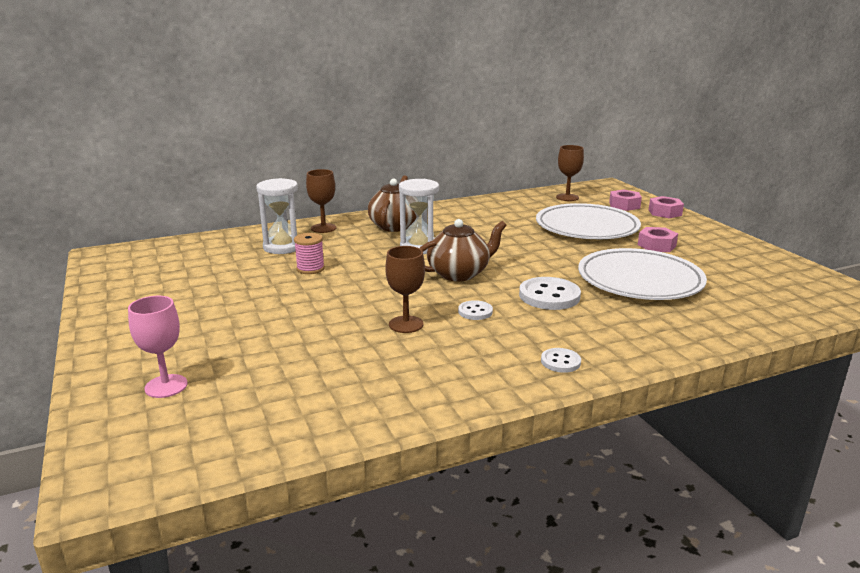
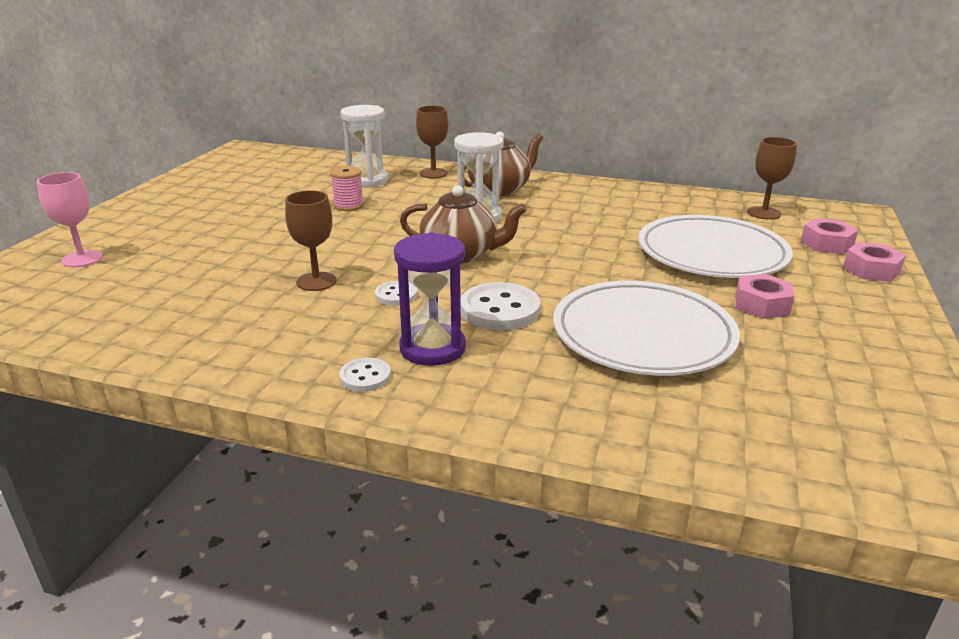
camera: 40 degrees right, 5 degrees up
(561, 331) = (432, 348): none -> purple hourglass

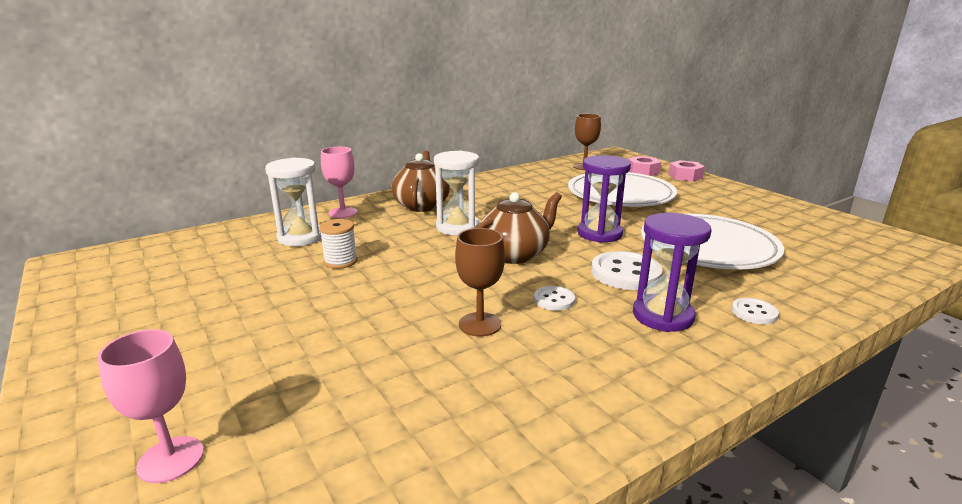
camera: 50 degrees left, 5 degrees down
(348, 206) = (340, 261): pink spool -> white spool
(365, 376) = (686, 358): white button -> white button (754, 313)
(433, 173) = (343, 213): brown goblet -> pink goblet
(576, 273) = (599, 233): none -> purple hourglass
(762, 304) = (699, 209): pink nut -> none

